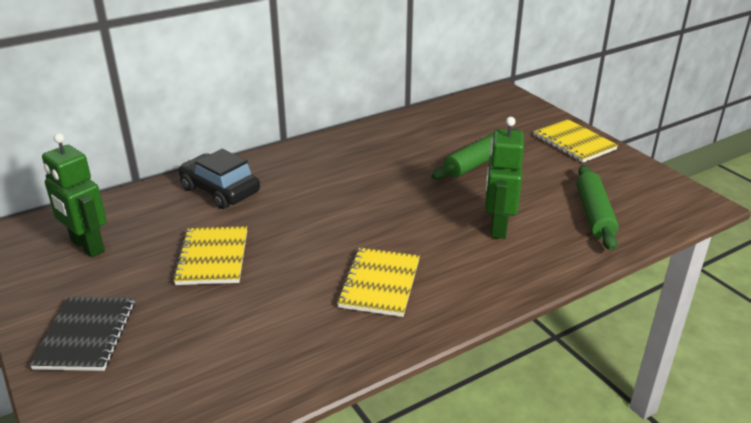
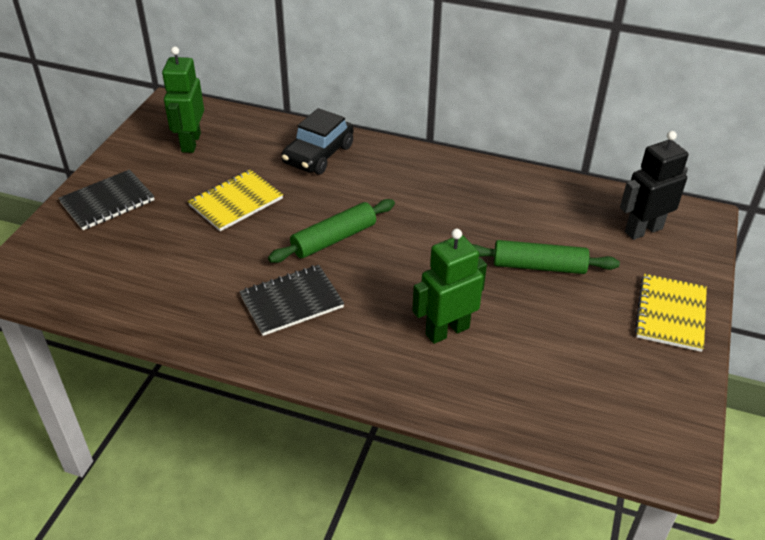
camera: 50 degrees right, 10 degrees up
(220, 190) = (318, 154): black car -> black car turned 150 degrees counterclockwise
(379, 283) = (291, 301): yellow notebook -> black notebook
(490, 114) = (643, 230): none -> black robot
(594, 214) = (547, 387): green rolling pin -> green rolling pin (334, 239)

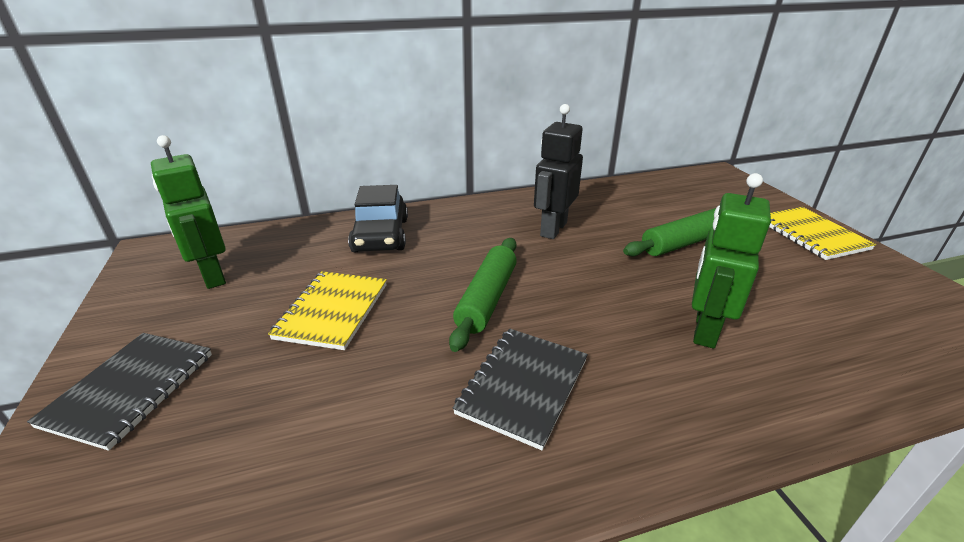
camera: 35 degrees left, 10 degrees down
(643, 230) = (703, 193): black robot -> black robot (553, 229)

